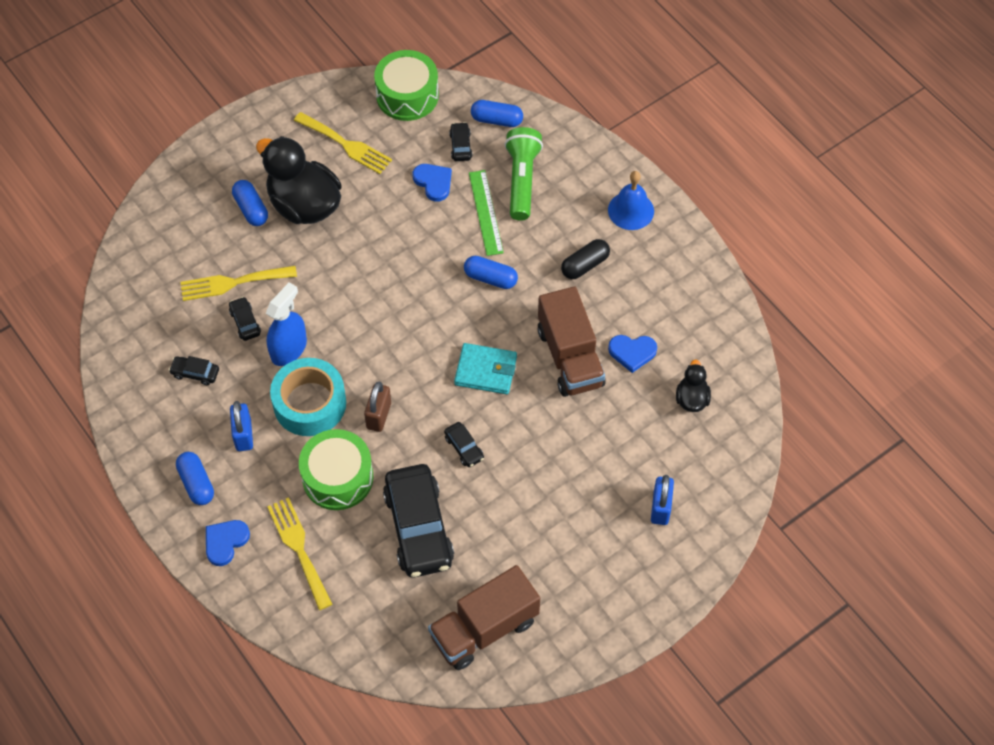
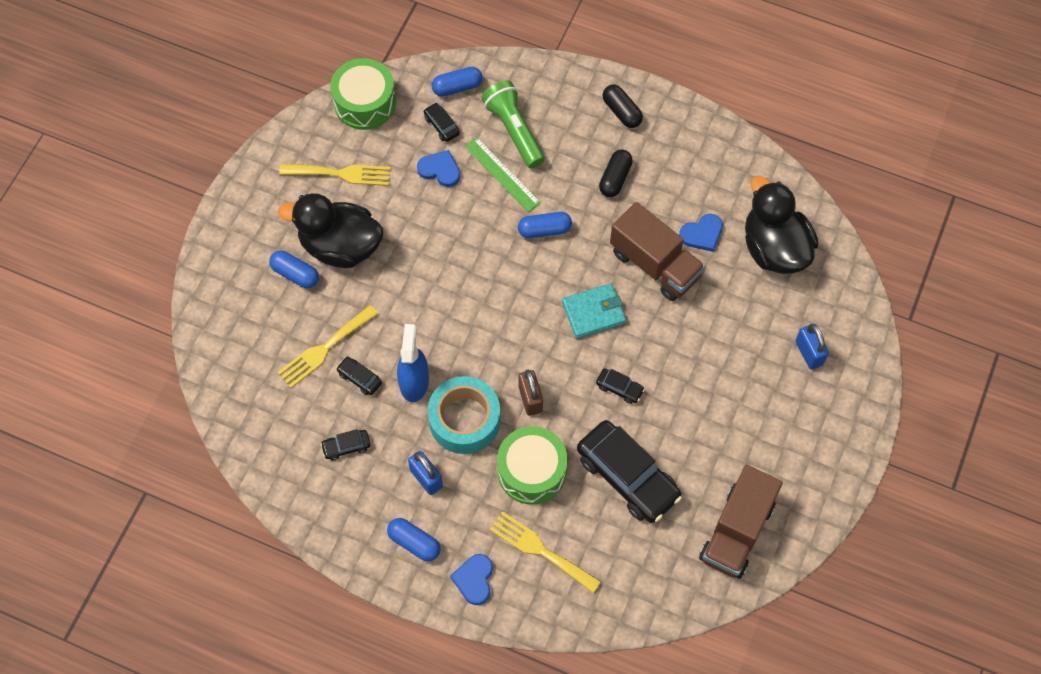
camera: 30 degrees left, 5 degrees up
(631, 210) = (621, 112): blue bell -> black capsule
(691, 399) = (774, 248): black duck -> black duck, size x2.05

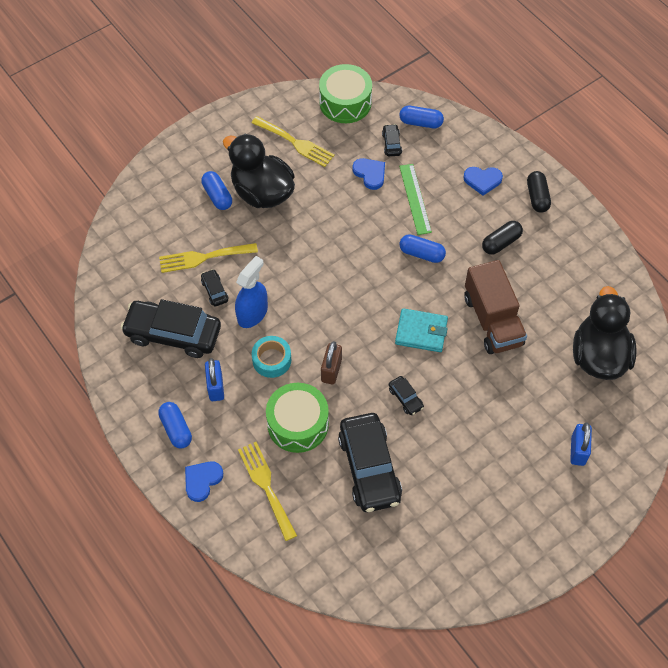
camera: 30 degrees right, 5 degrees down
(346, 447) = (173, 334): black car -> black car, size x2.31
(464, 420) = (271, 360): turquoise tape -> turquoise tape, size x0.62
(514, 130) = (444, 172): green flashlight -> none
(702, 234) = (545, 316): blue heart -> blue heart (482, 180)
(736, 531) = (430, 557): brown truck -> none

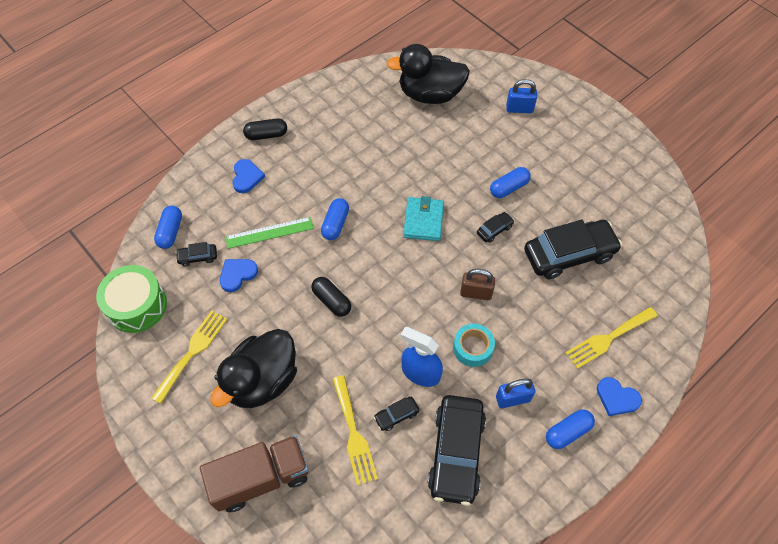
camera: 95 degrees left, 0 degrees up
(217, 196) = (267, 430): blue capsule -> blue capsule (508, 188)
(298, 424) = (538, 317): green drum -> none
(492, 320) = (404, 167): brown truck -> brown truck (261, 478)
(501, 243) = (319, 161): black capsule -> black capsule (332, 301)

